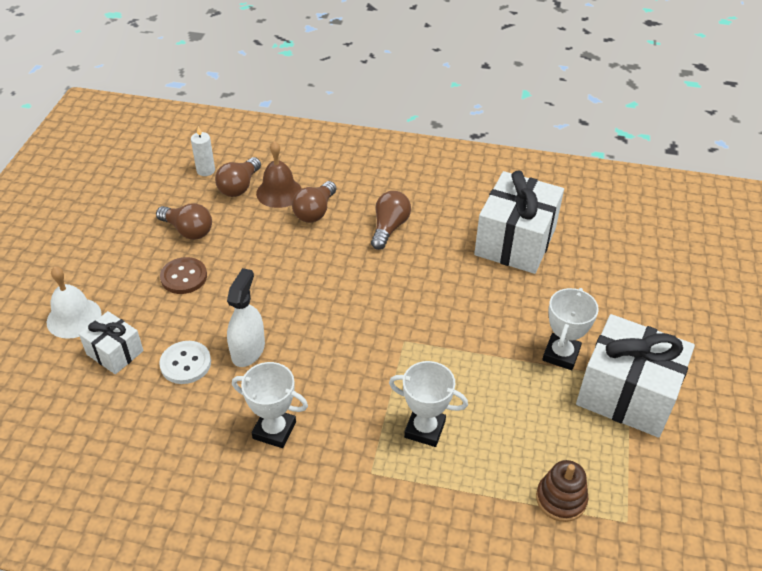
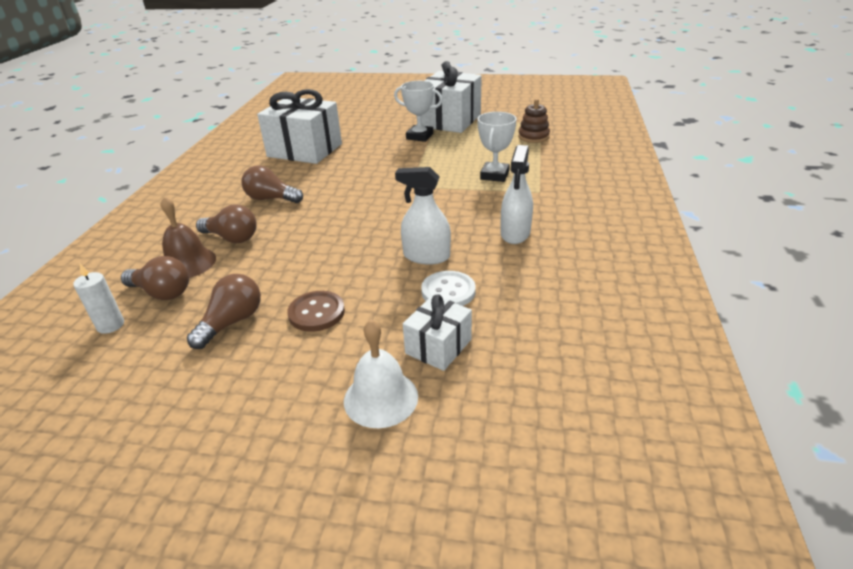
camera: 90 degrees left, 10 degrees down
(274, 430) = (515, 233): white trophy -> white spray bottle

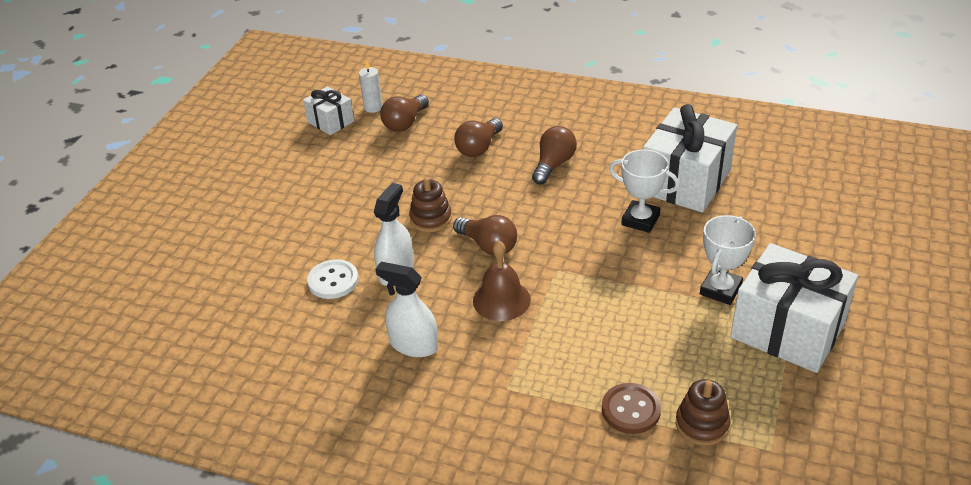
camera: 100 degrees right, 5 degrees up
(188, 263) = (444, 129): brown bell -> brown bell (501, 300)
(232, 322) = (349, 161): brown light bulb -> brown light bulb (488, 245)
(316, 313) = (340, 203): brown button -> brown button (631, 410)
(346, 249) = (430, 219): none -> brown stacking toy
(381, 398) = (230, 235): white bell -> none
(438, 346) = (265, 268): white gift -> white gift (330, 121)
(494, 175) = (567, 352): white trophy -> white trophy (640, 220)

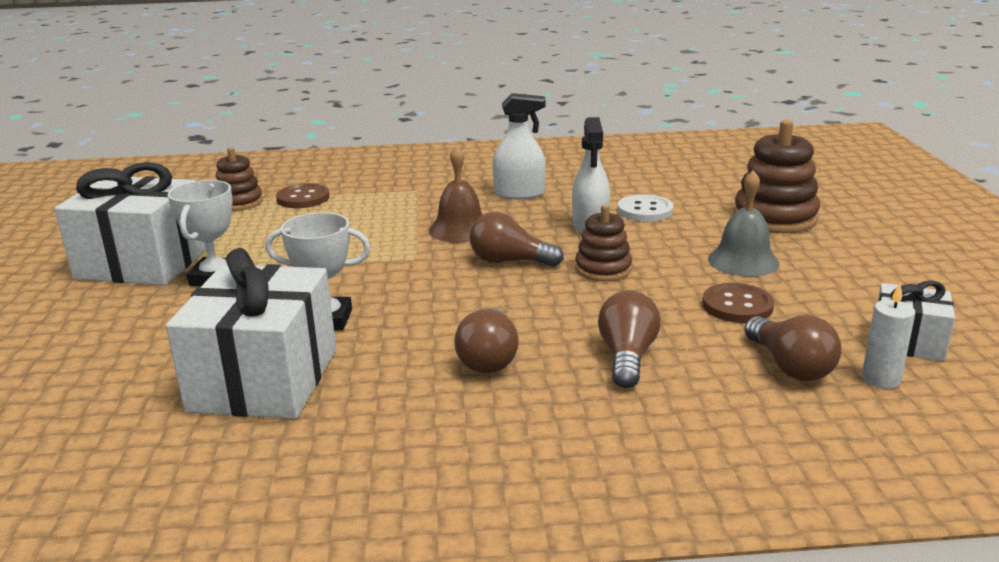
camera: 155 degrees right, 15 degrees down
(251, 240) = (775, 217): none -> brown stacking toy
(333, 201) = (743, 261): none -> grey bell
(383, 165) = (737, 306): none -> brown button
(405, 123) = (790, 366): brown light bulb -> brown light bulb turned 150 degrees clockwise

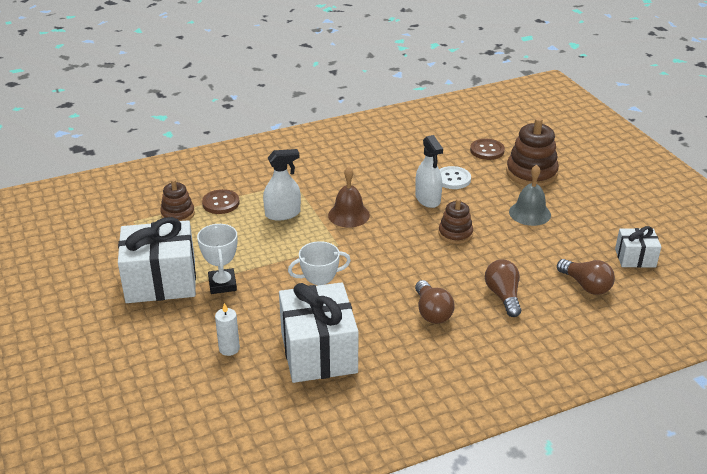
camera: 20 degrees left, 10 degrees up
(509, 261) = (397, 237): brown light bulb -> none
(519, 194) = (365, 176): white spray bottle -> white spray bottle (283, 214)
(737, 306) = (542, 248): brown button -> brown button (487, 150)
(881, 379) = (631, 285): white candle -> white candle (229, 349)

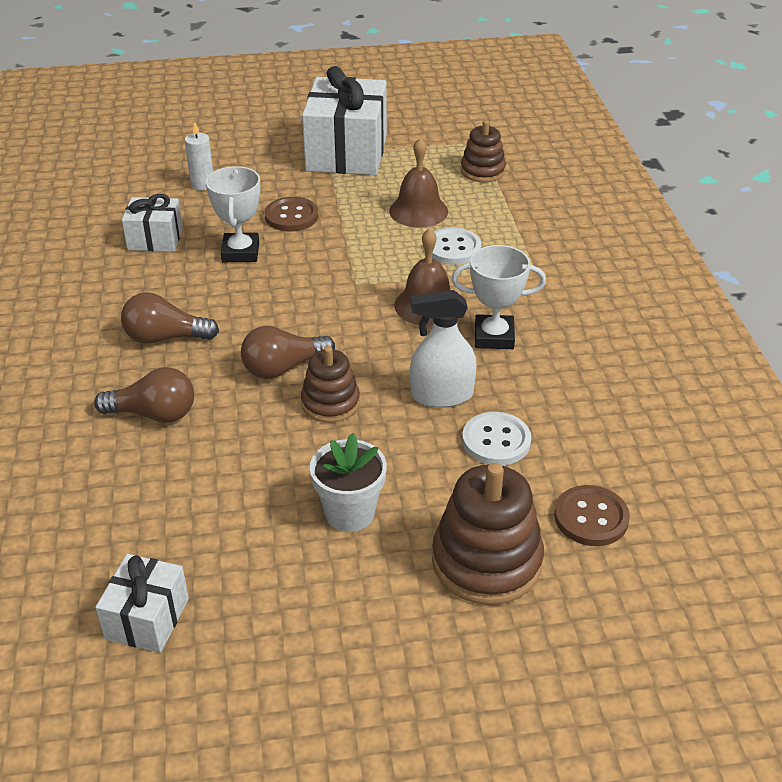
camera: 105 degrees right, 5 degrees up
(221, 203) = (498, 203): brown button -> brown button (291, 216)
(222, 284) = (318, 190): white trophy -> white trophy (494, 337)
(240, 234) = (418, 211): none -> brown bell
(283, 214) = (453, 248): white spray bottle -> white button
(318, 352) = (155, 239): white gift -> white gift, size x0.53
(529, 213) = (349, 513): grey bell -> white flower pot
(586, 286) = (118, 517): brown light bulb -> brown light bulb (283, 368)

